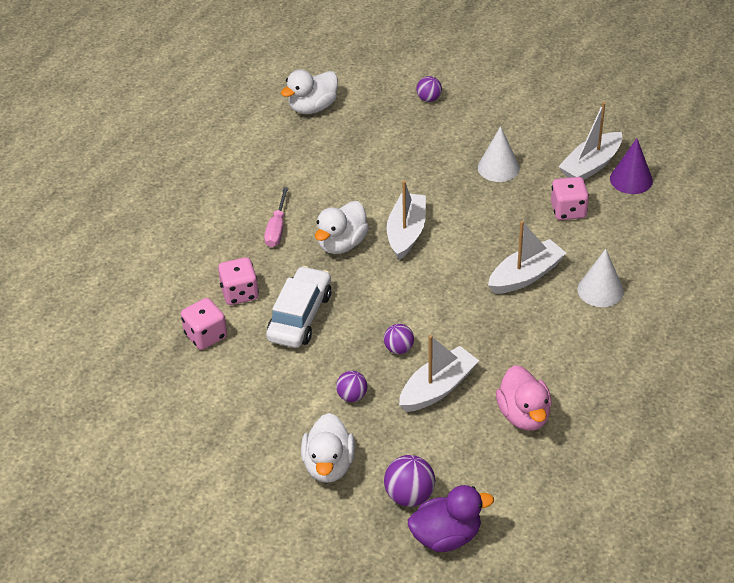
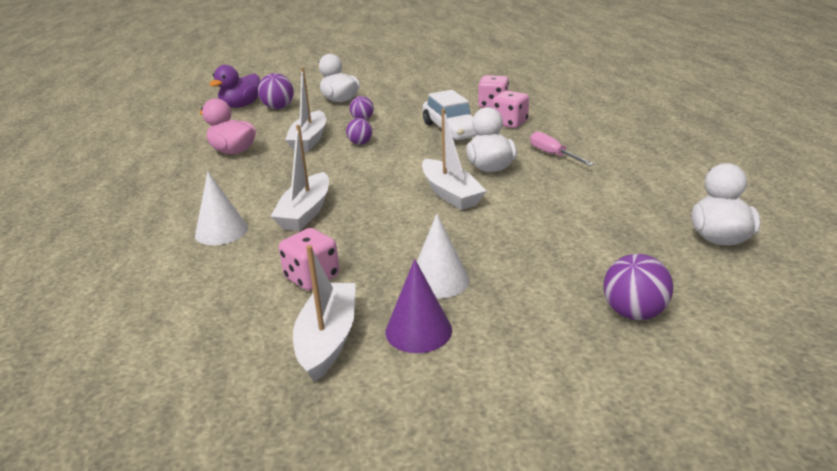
camera: 140 degrees right, 15 degrees down
(429, 99) = (633, 313): purple ball -> purple ball, size x1.53
(631, 179) = (257, 349): purple cone -> purple cone (418, 330)

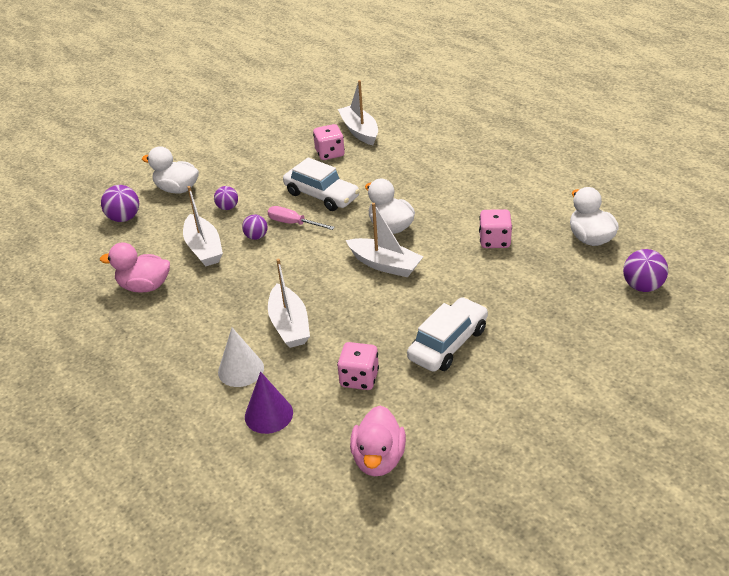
camera: 30 degrees left, 10 degrees up
(237, 361) = (378, 459): none -> pink duck
(241, 106) = (80, 227): purple duck -> none
(328, 339) = (421, 418): white boat -> white boat (359, 131)
(418, 330) = (470, 386): purple cone -> purple cone (268, 414)
(439, 280) = (448, 343): white cone -> white car
(510, 123) = (363, 171): pink dice -> pink dice (494, 241)
(553, 155) = (427, 197): pink screwdriver -> pink screwdriver (293, 223)
(633, 313) = (582, 318): purple ball -> purple ball (642, 286)

